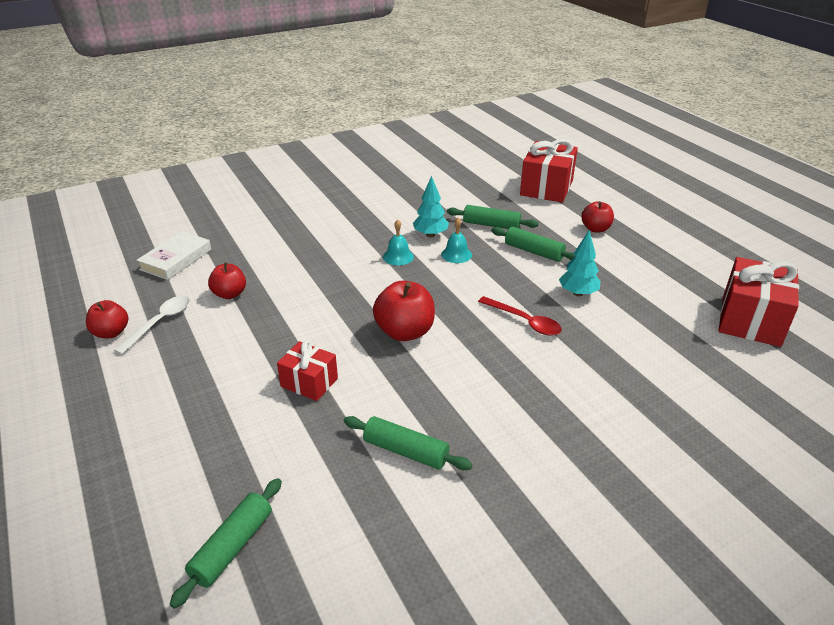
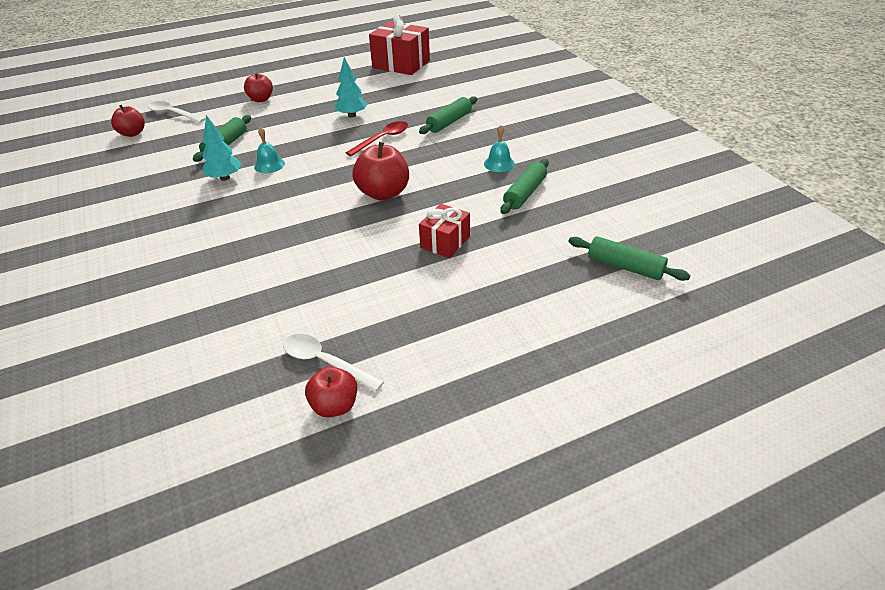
camera: 85 degrees left, 5 degrees up
(176, 259) = (177, 374): white book -> none
(230, 294) = (283, 310): red apple -> red apple (132, 133)
(398, 256) = (257, 197): turquoise bell -> turquoise bell (499, 164)
(534, 251) = (283, 128): green rolling pin -> green rolling pin (449, 122)
(546, 188) = (172, 114): red gift -> white spoon

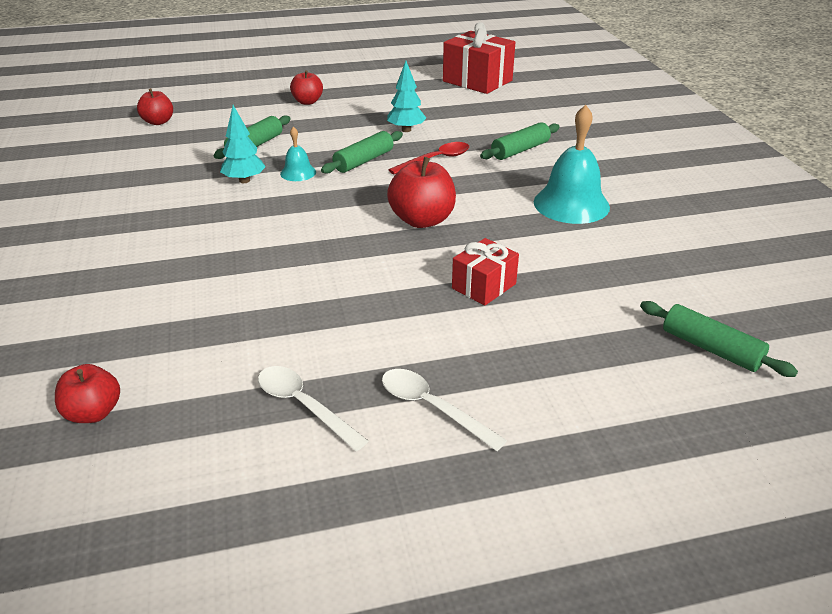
camera: 10 degrees right, 5 degrees down
(172, 114) = (207, 106): white spoon -> white spoon (432, 407)
(334, 406) = (301, 460): red apple -> red apple (93, 413)
(499, 164) = (571, 204): turquoise bell -> turquoise bell, size x1.96
(524, 193) = (596, 242): green rolling pin -> green rolling pin (363, 161)

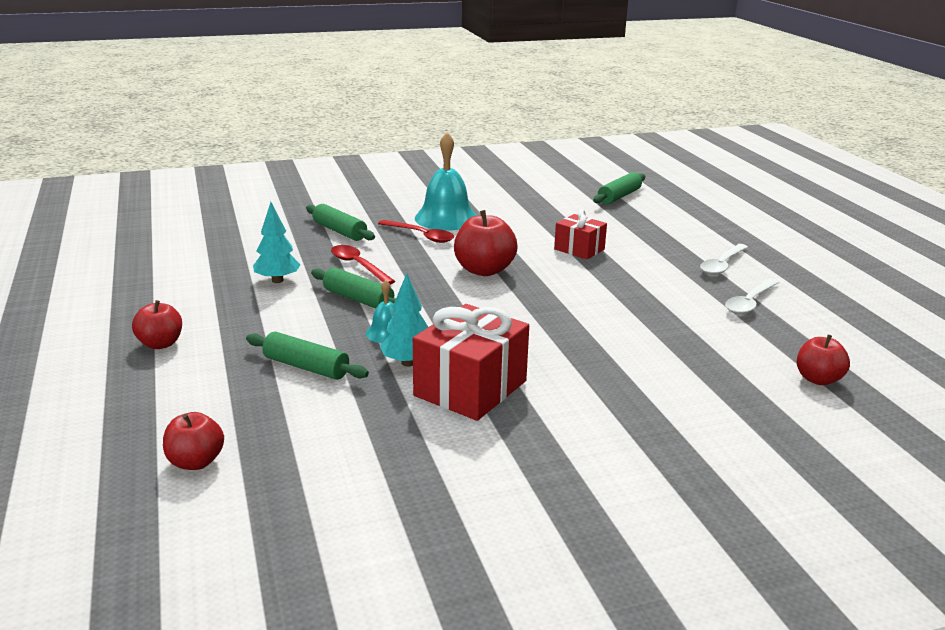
camera: 95 degrees left, 10 degrees down
(477, 81) = (138, 245): red gift -> red gift (470, 388)
(514, 189) = (421, 236): none -> red spoon

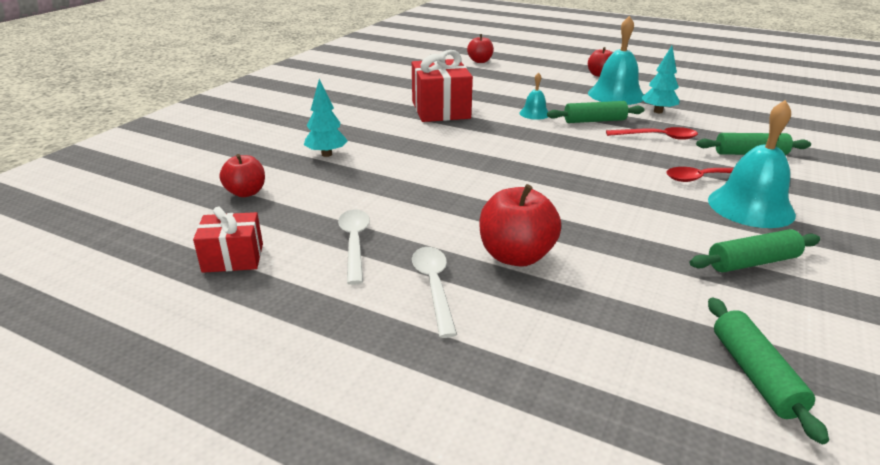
camera: 135 degrees right, 5 degrees up
(245, 312) = (616, 95): none -> turquoise bell
(306, 367) = (525, 90): green rolling pin -> green rolling pin (752, 262)
(408, 363) = (491, 107): turquoise tree -> turquoise tree (327, 154)
(484, 270) = (590, 171): red apple -> red apple (516, 256)
(579, 249) = (583, 231): red gift -> red gift (233, 258)

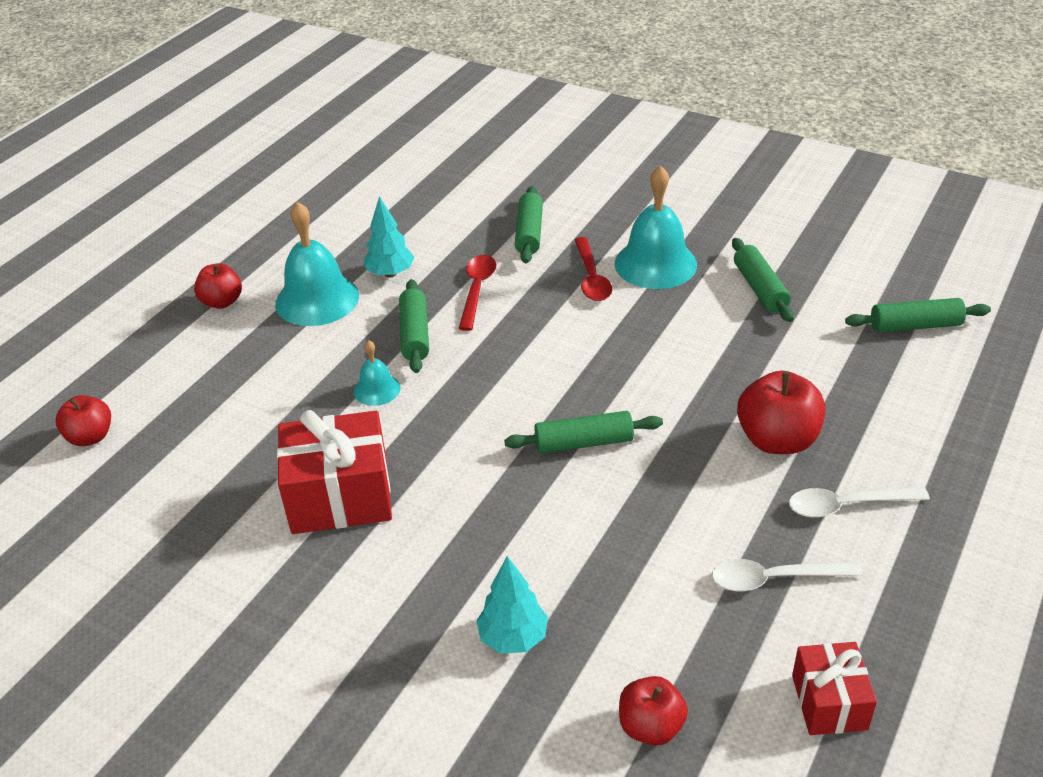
camera: 85 degrees left, 10 degrees up
(497, 174) = (584, 443): none -> green rolling pin

